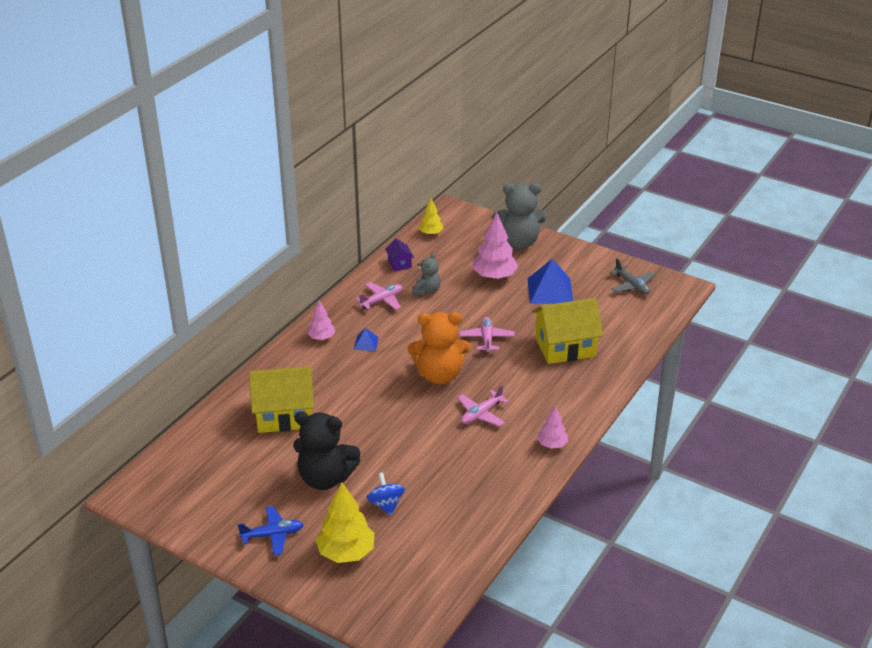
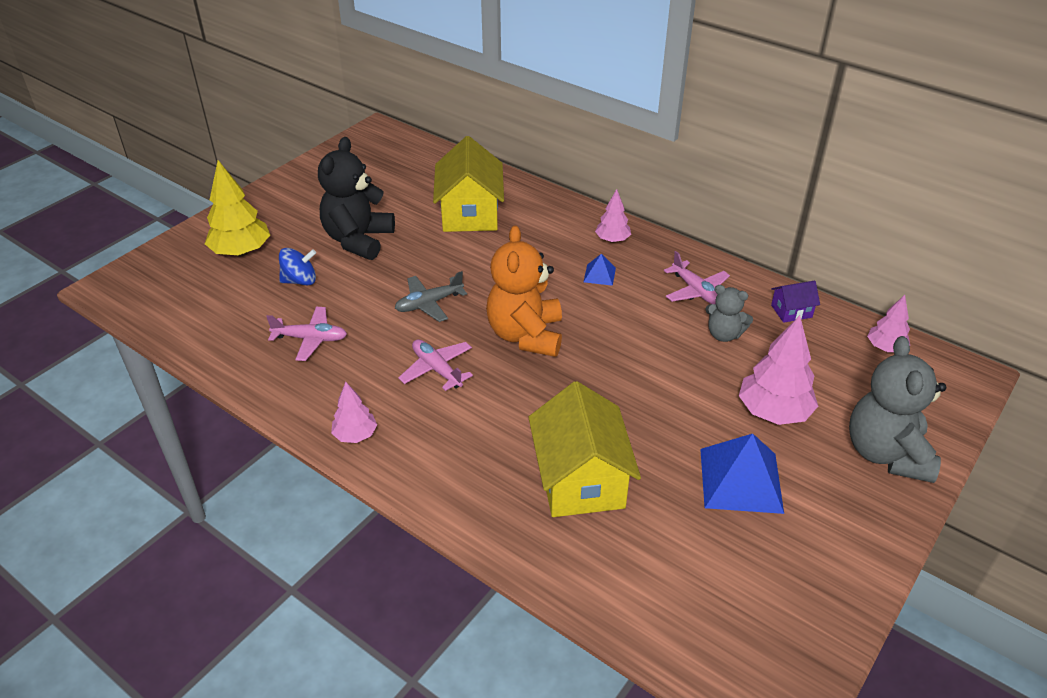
camera: 95 degrees right, 5 degrees up
(273, 535) = (288, 207): blue plane -> none
(431, 233) = (885, 348): yellow tree -> pink tree
(487, 339) = (605, 389): pink plane -> pink plane (310, 339)
(632, 285) = (772, 611): grey plane -> grey plane (429, 304)

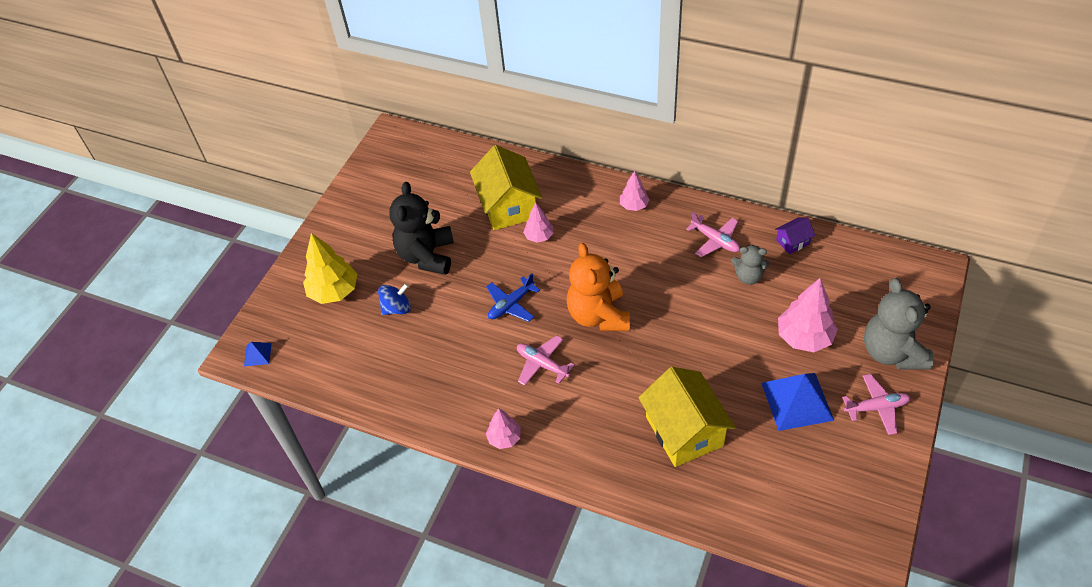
camera: 10 degrees left, 10 degrees up
(310, 339) = (431, 361): pink plane -> pink plane (876, 407)
(429, 304) = (511, 305): grey plane -> blue plane
(599, 274) = (635, 243): blue pyramid -> blue pyramid (257, 354)
(885, 348) = (870, 259): pink tree -> pink tree (539, 236)

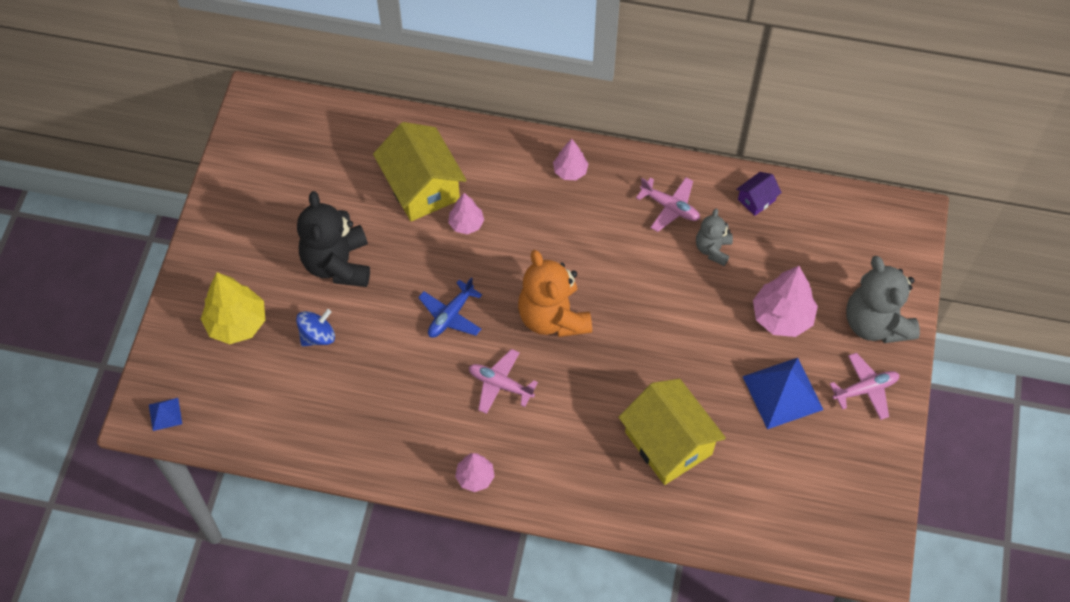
camera: 15 degrees left, 10 degrees up
(748, 276) = (713, 249): grey teddy bear -> grey teddy bear turned 105 degrees clockwise

